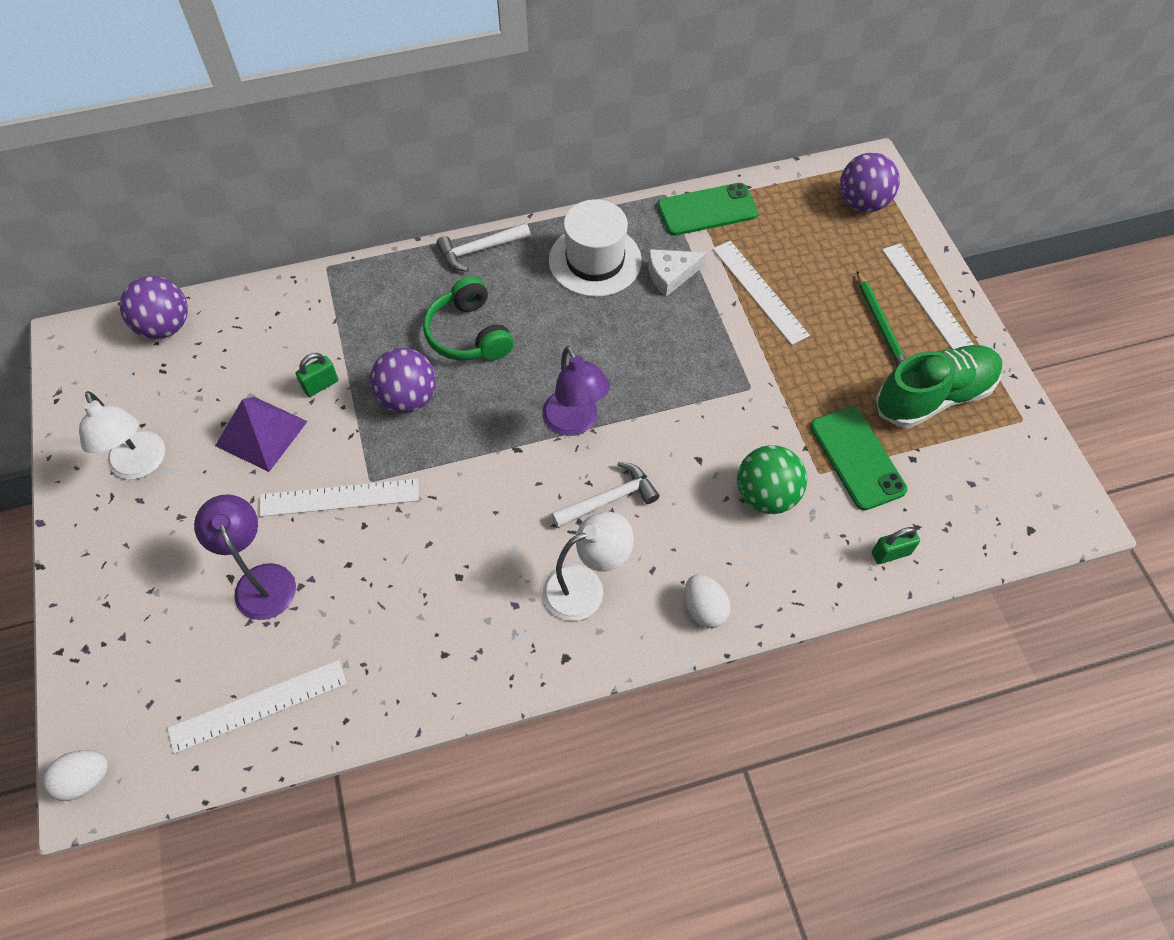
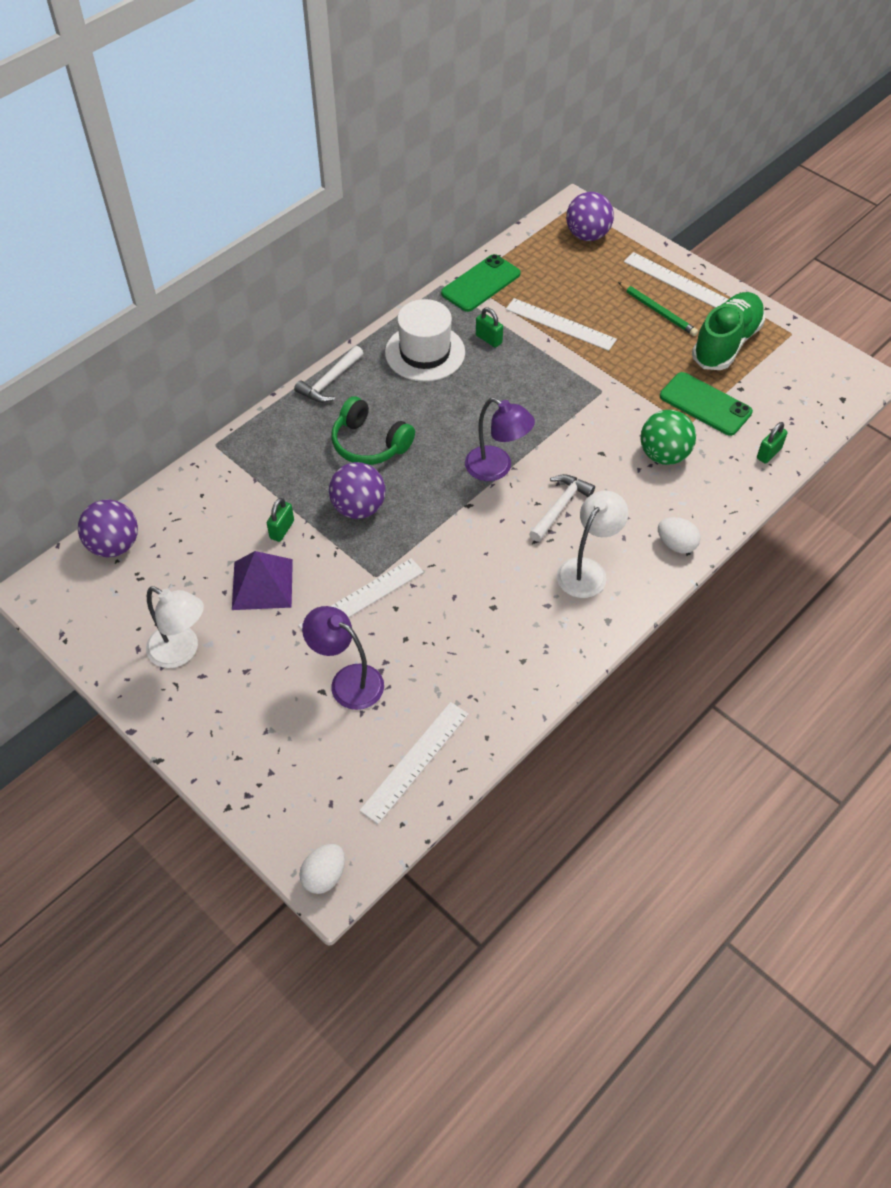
camera: 30 degrees left, 5 degrees down
(671, 275) = (488, 339): white cheese -> green padlock

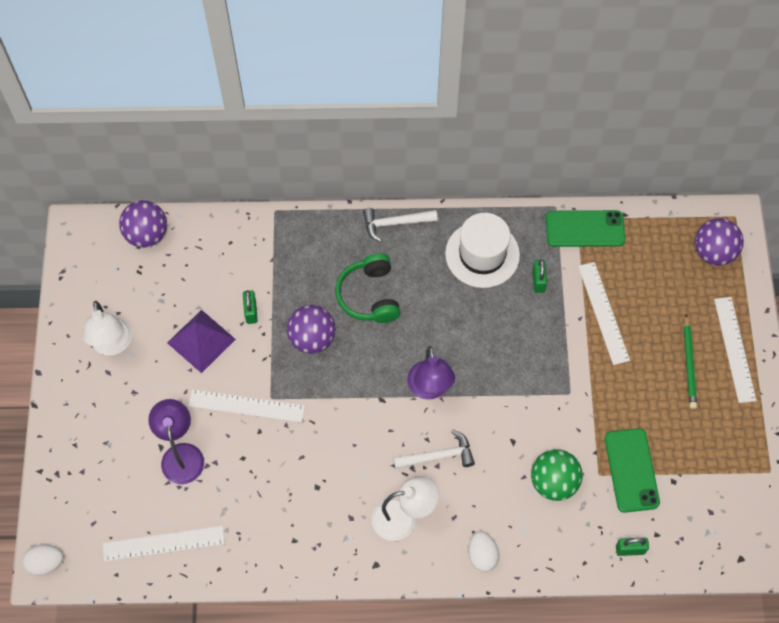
camera: 45 degrees right, 10 degrees up
(282, 529) = (251, 312): green padlock -> green padlock turned 75 degrees counterclockwise
(726, 343) = (708, 435): green shoe -> none

